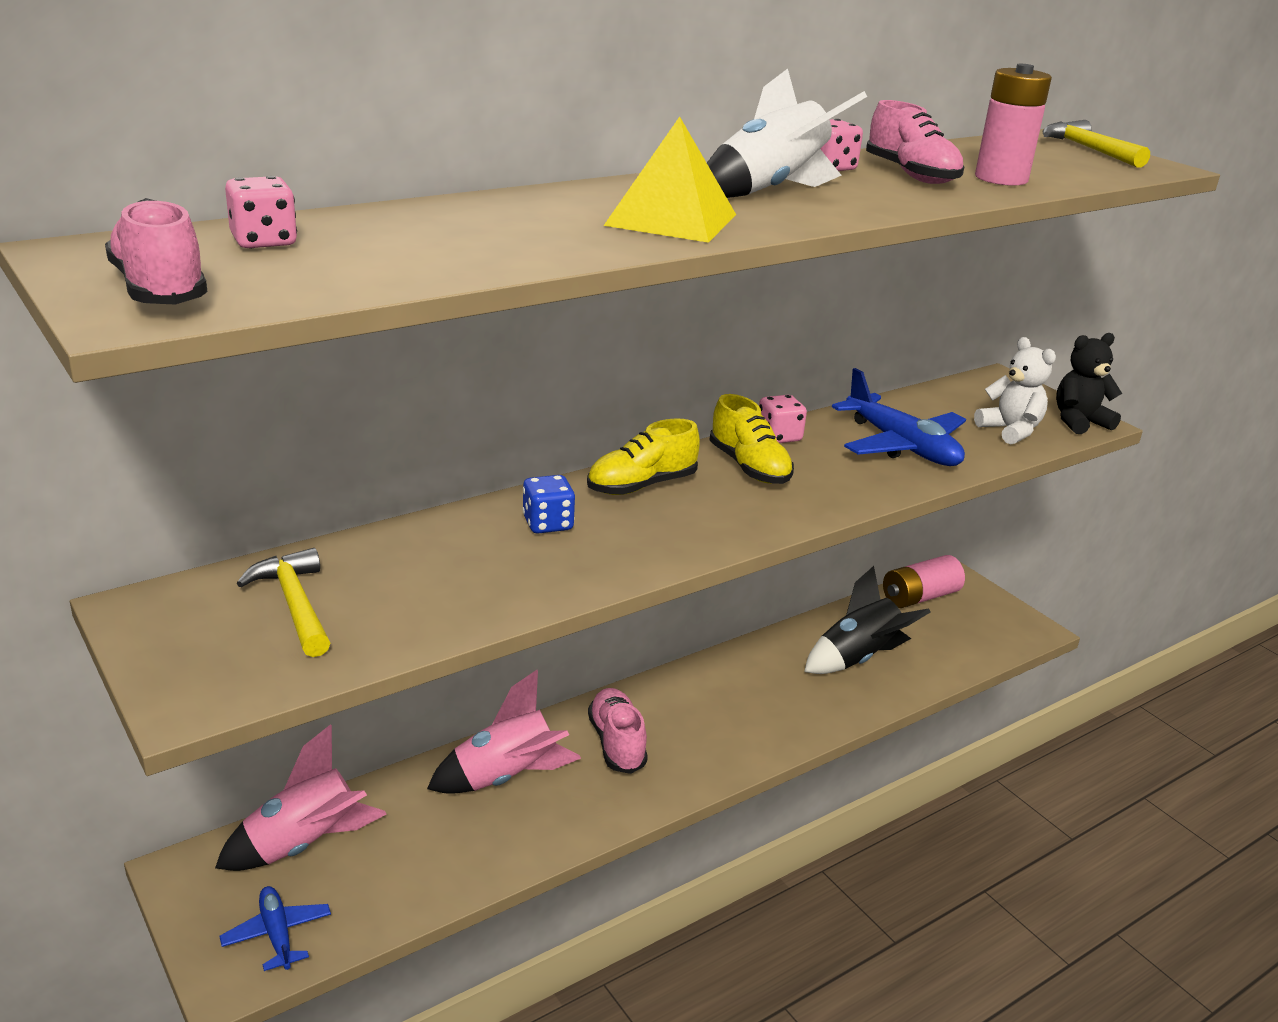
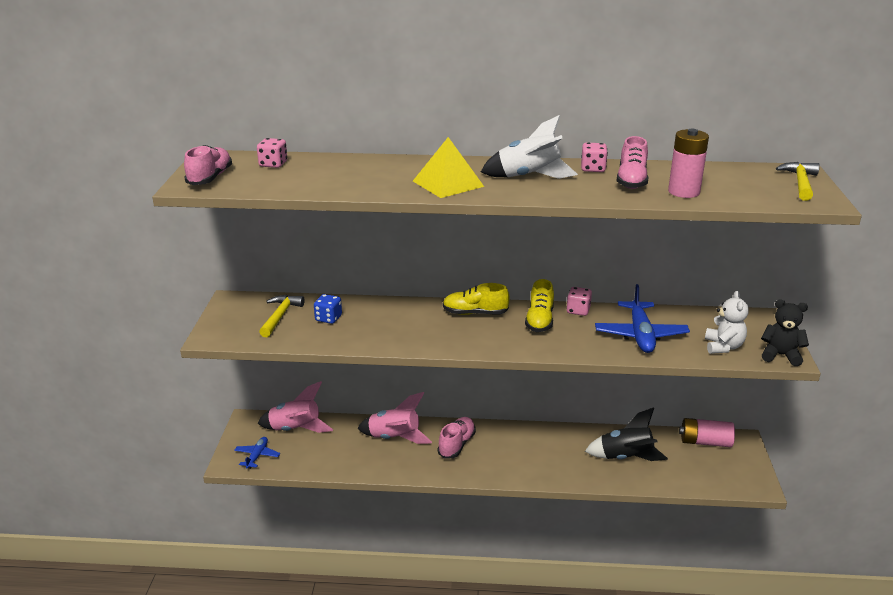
camera: 40 degrees right, 0 degrees up
(547, 524) = (411, 316): blue dice -> blue dice (328, 318)

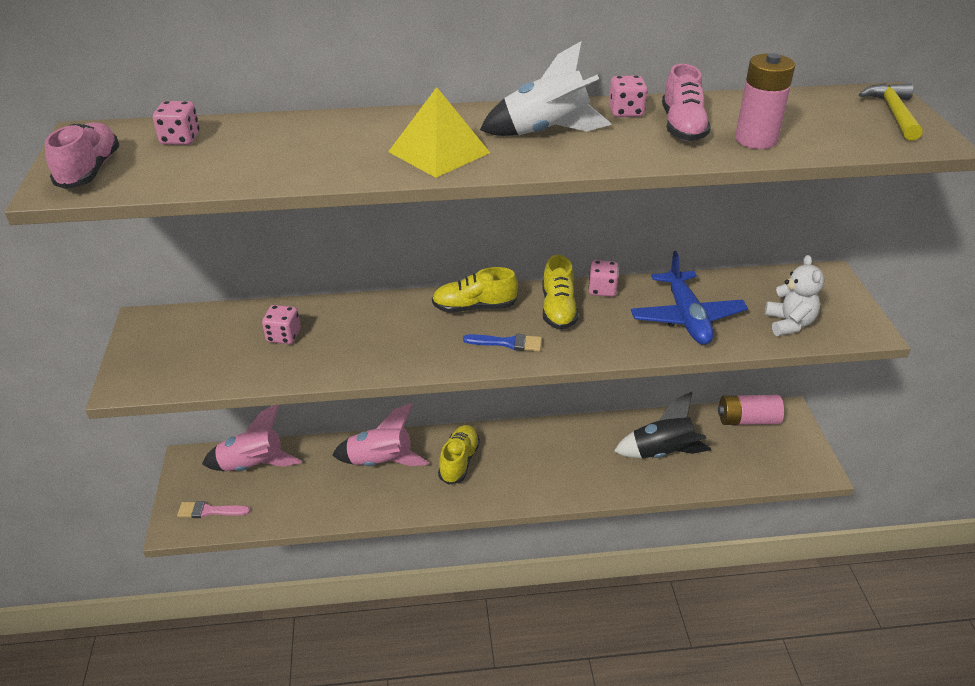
camera: 10 degrees left, 10 degrees up
(257, 456) = (209, 511): blue plane -> pink brush
(280, 316) = (217, 340): yellow hammer -> none
(328, 318) = (283, 336): blue dice -> pink dice
(456, 444) = (459, 461): pink shoe -> yellow shoe
(494, 338) = (507, 343): none -> blue brush
(780, 355) = (858, 328): black teddy bear -> none

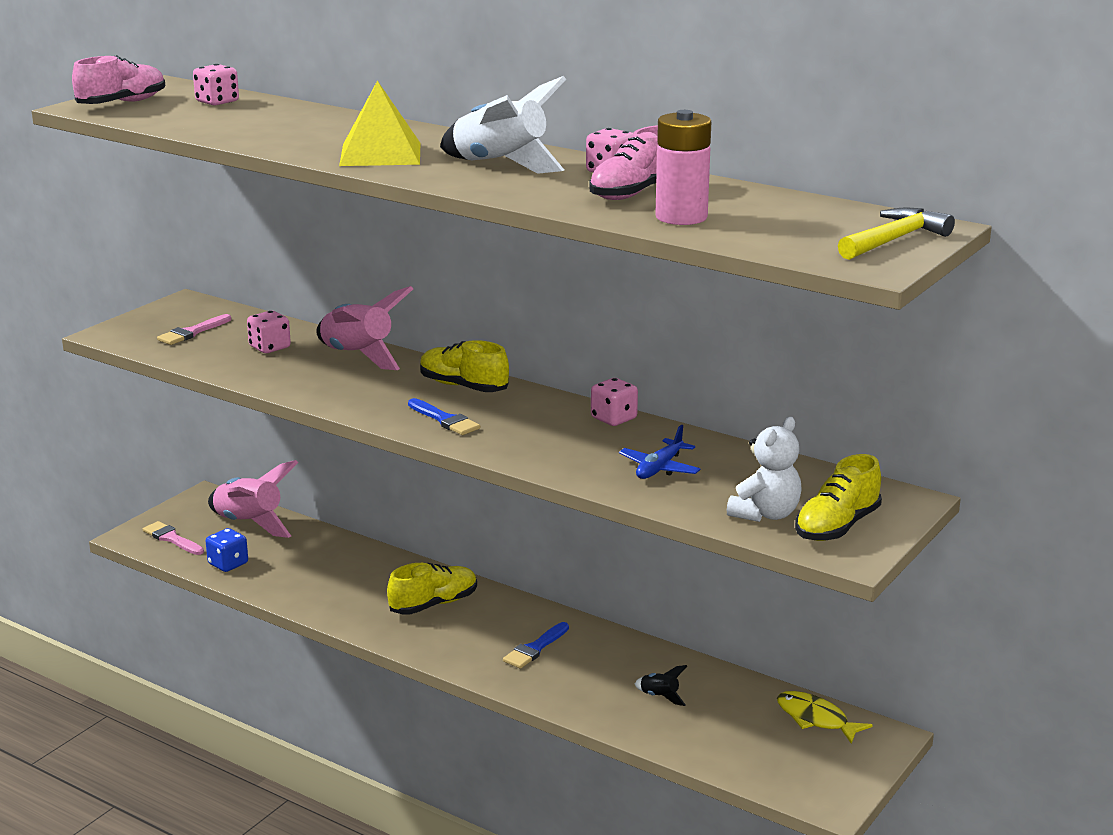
camera: 40 degrees right, 15 degrees down
(197, 350) = (192, 332): none -> pink brush
(281, 509) = (228, 564): none -> blue dice
(381, 462) = (361, 571): pink rocket -> pink rocket (358, 356)
(558, 309) = (539, 416): yellow shoe -> yellow shoe (837, 527)
(558, 459) = (535, 648): none -> blue brush
(662, 453) = (659, 697): black rocket -> black rocket, size x0.44
(687, 317) = (659, 468): blue plane -> blue plane, size x0.56
(747, 420) = (815, 719): pink battery -> yellow fish

